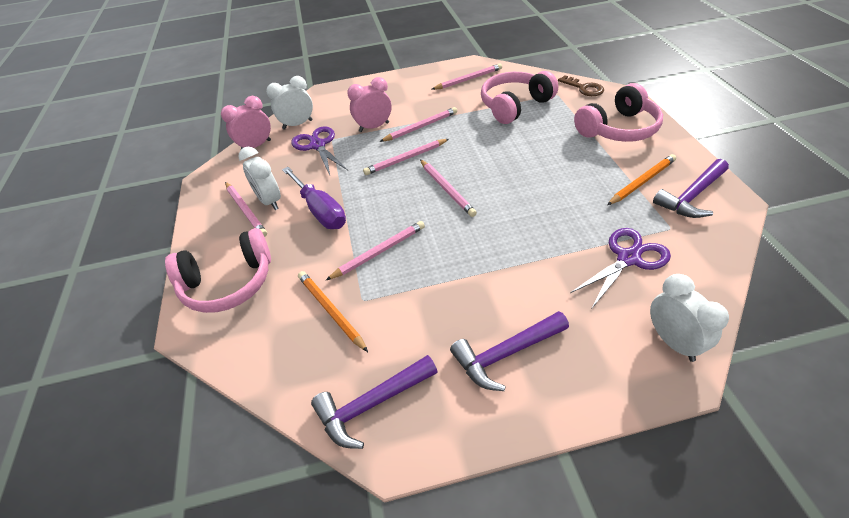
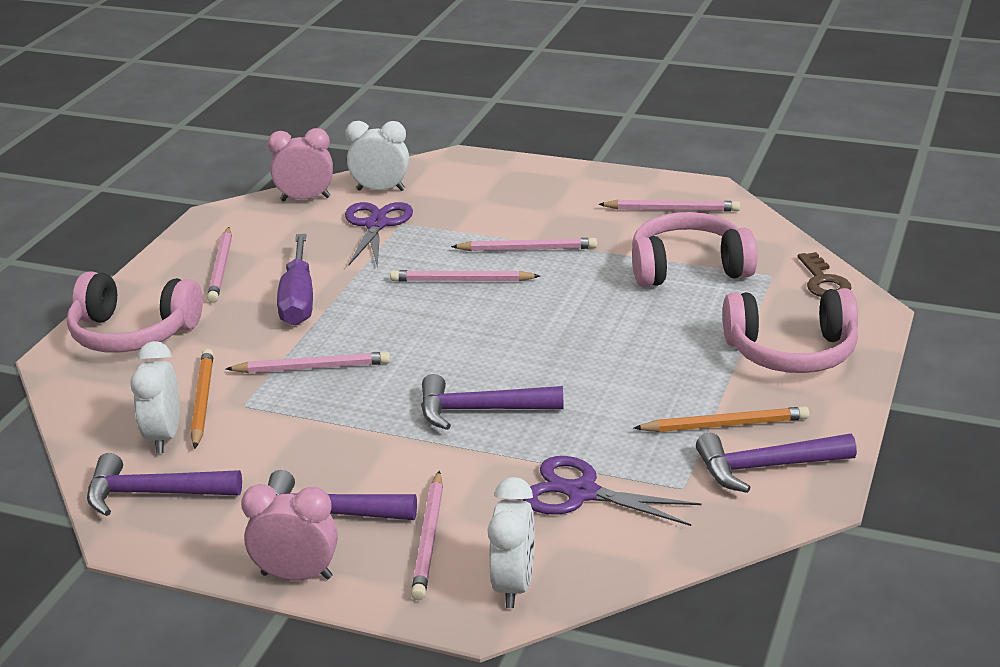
camera: 30 degrees right, 15 degrees down
(270, 201) = (256, 268): white clock -> white clock (164, 437)
(374, 127) = (469, 227): pink clock -> pink clock (297, 576)
(446, 189) = (466, 334): pink pencil -> pink pencil (429, 538)
(510, 233) = (479, 410): none -> purple hammer
(628, 258) = (581, 493): purple scissors -> purple scissors turned 150 degrees counterclockwise

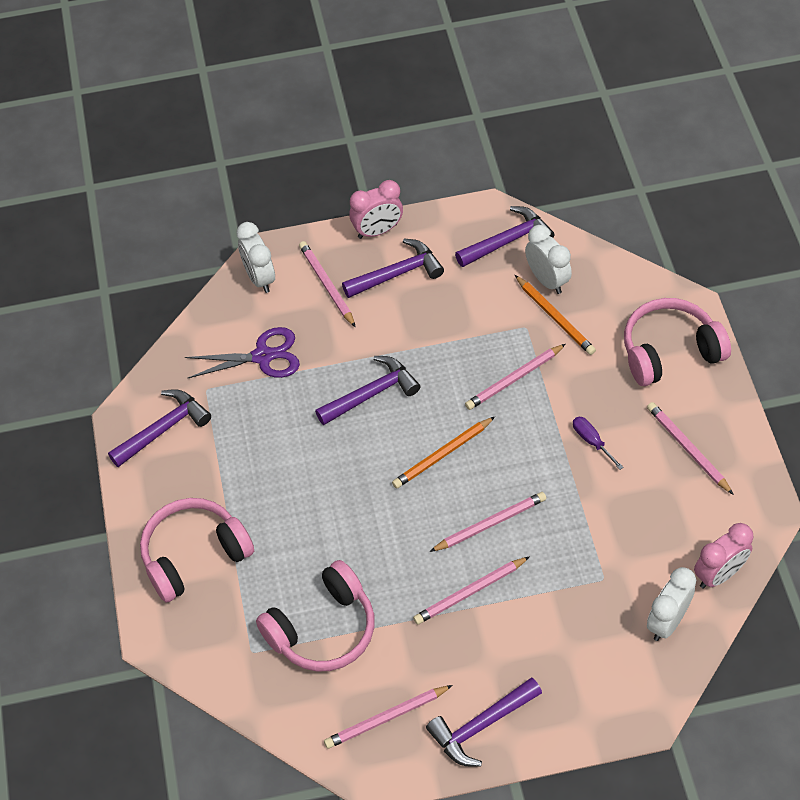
camera: 150 degrees right, 25 degrees up
(298, 300) = (592, 441): purple screwdriver -> purple screwdriver, size x0.52
(376, 225) = (622, 566): purple scissors -> none
(380, 190) = (667, 622): white clock -> white clock turned 150 degrees clockwise
(594, 186) = (481, 726): none -> purple hammer
(725, 425) = (206, 455): orange pencil -> orange pencil (442, 454)
(823, 281) = (205, 662): brown key -> none

